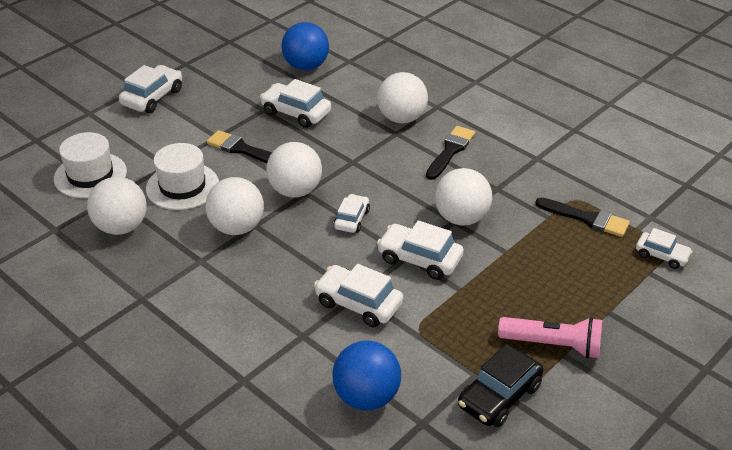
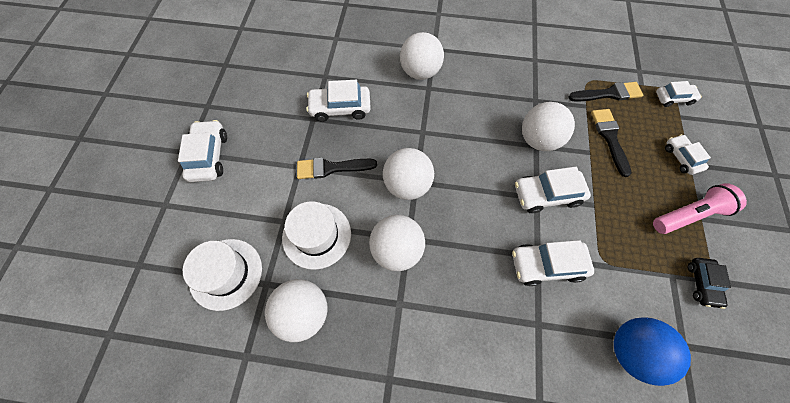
camera: 35 degrees left, 25 degrees up
(306, 66) = (308, 59): blue ball -> none
(352, 219) = (471, 187): white car -> white car (681, 158)
(450, 151) = (478, 84): black brush -> black brush (609, 138)
(499, 396) = (702, 284): black car -> black car, size x0.64

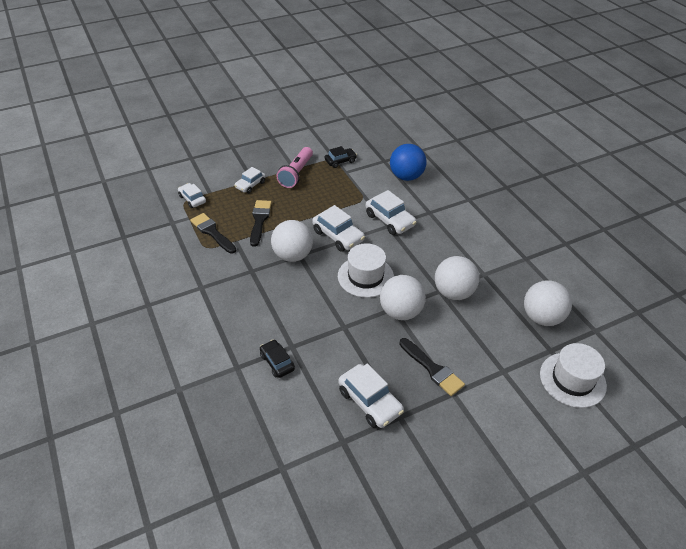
camera: 125 degrees left, 20 degrees down
(209, 156) = (514, 476): white car -> none
(316, 235) = (491, 343): white hat -> white hat (365, 276)
(420, 72) = (277, 362): white ball -> black car
(609, 138) = (259, 220): black brush -> black brush turned 135 degrees clockwise
(688, 215) = (296, 174): pink flashlight -> pink flashlight turned 105 degrees counterclockwise

